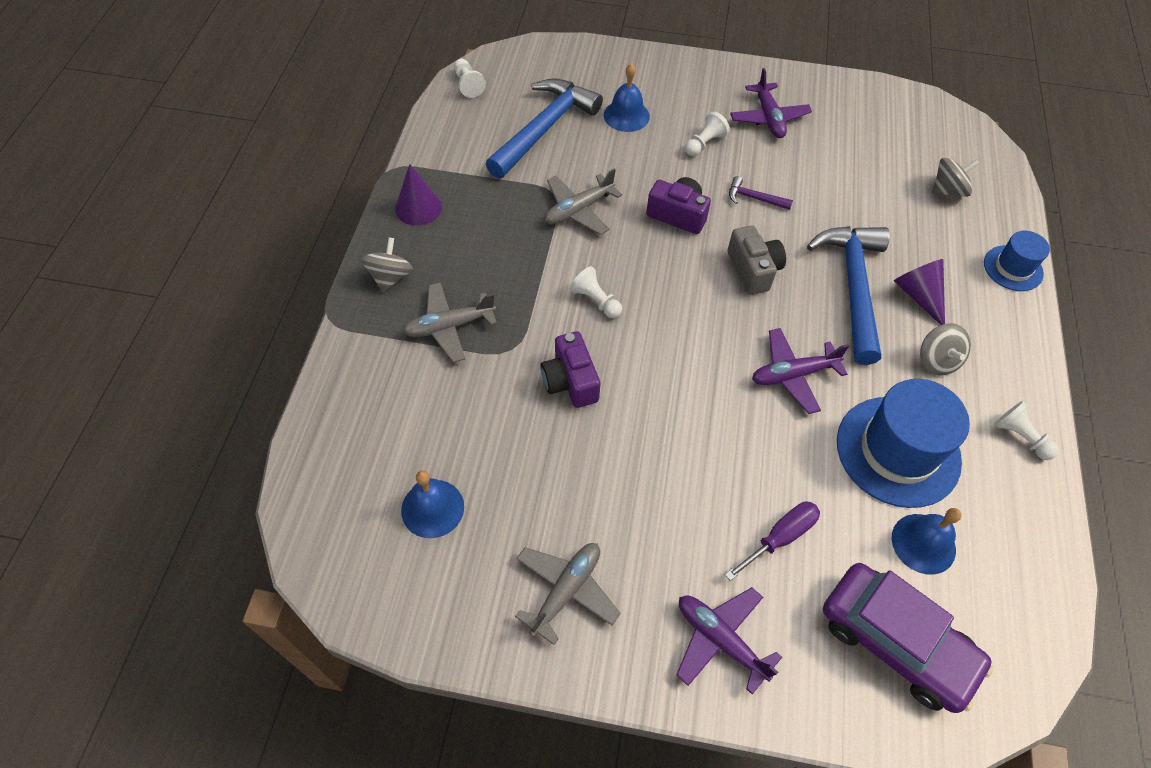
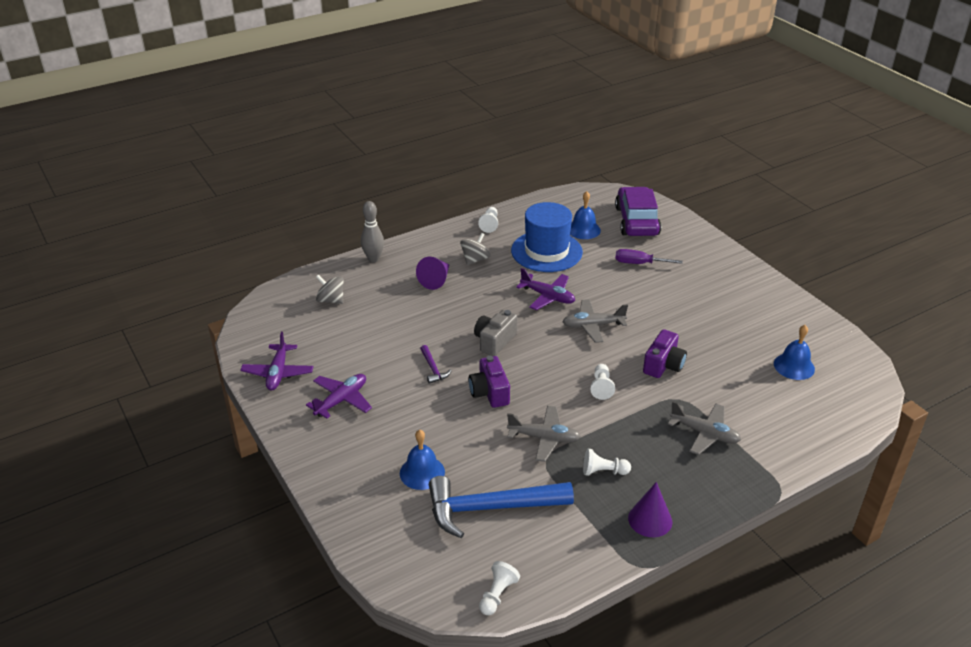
camera: 130 degrees left, 20 degrees down
(390, 277) = (715, 487): grey spinning top -> none
(566, 591) = (755, 305): grey plane -> grey plane (593, 326)
(704, 143) = (406, 416): white pawn -> white pawn (603, 471)
(720, 640) = (705, 258): purple plane -> purple plane (278, 373)
(853, 287) = (459, 302): blue hammer -> none
(1013, 268) = (373, 259): blue hat -> grey bowling pin

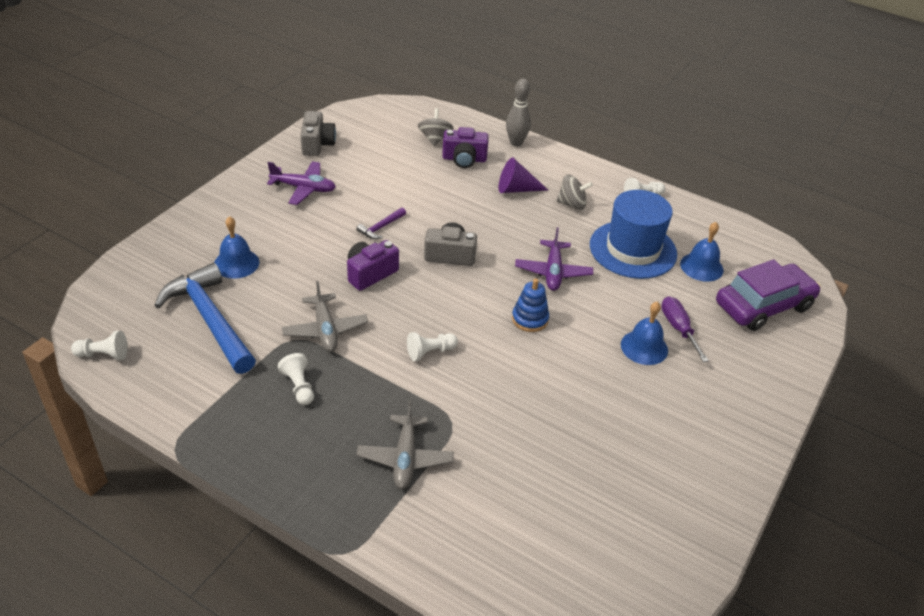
camera: 60 degrees right, 5 degrees up
(278, 373) = (317, 144): purple plane -> grey camera
(593, 326) = (530, 319): grey plane -> blue stacking toy
(650, 519) = (244, 441): purple cone -> none
(663, 365) = (502, 394): purple camera -> purple camera (464, 159)
(794, 366) = (589, 523): blue bell -> blue bell (644, 347)

